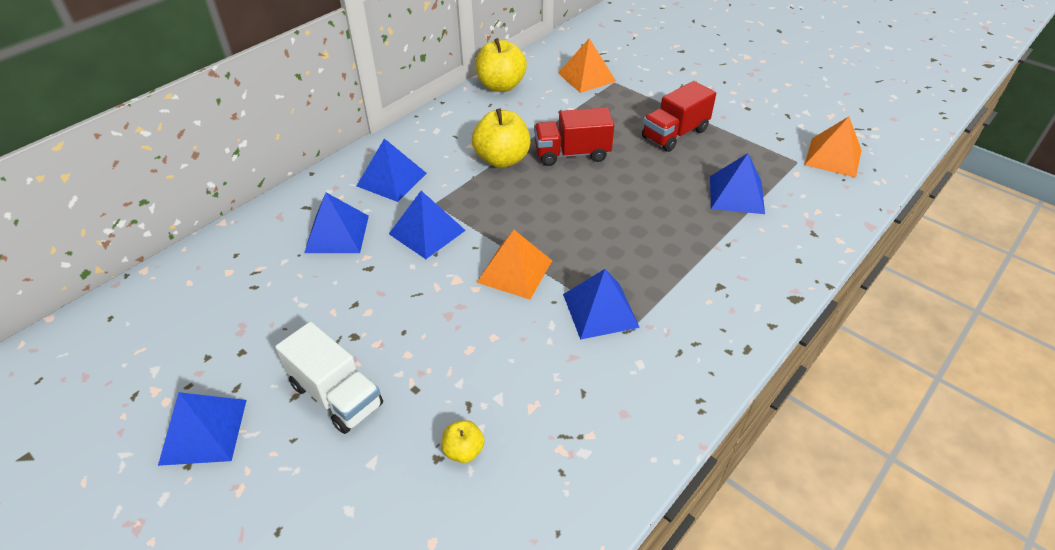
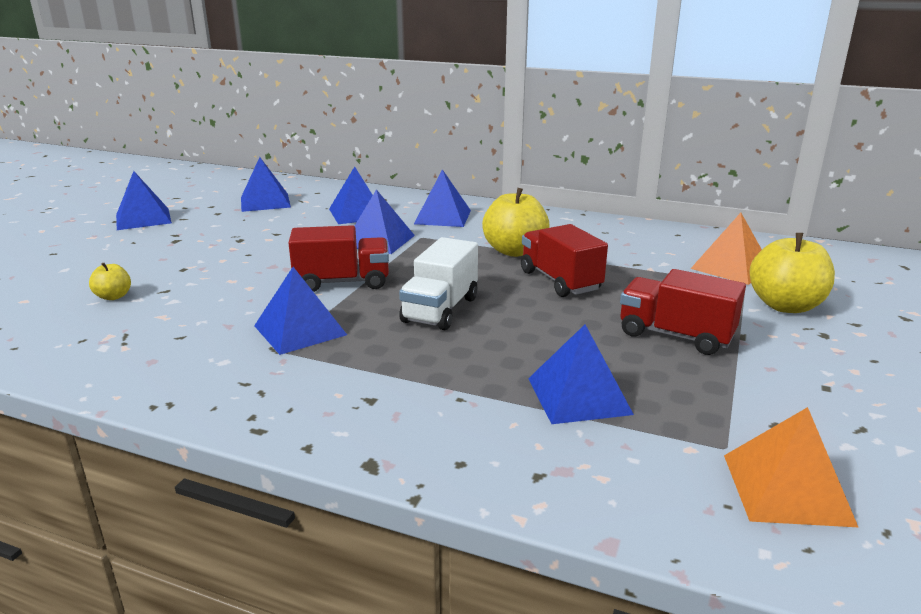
camera: 70 degrees right, 20 degrees down
(234, 304) = (265, 202): none -> blue pyramid
(336, 395) = (176, 246): white truck -> white truck (440, 310)
(501, 86) = (646, 231): yellow apple -> yellow apple (785, 306)
(514, 271) = (342, 282): orange pyramid -> red truck

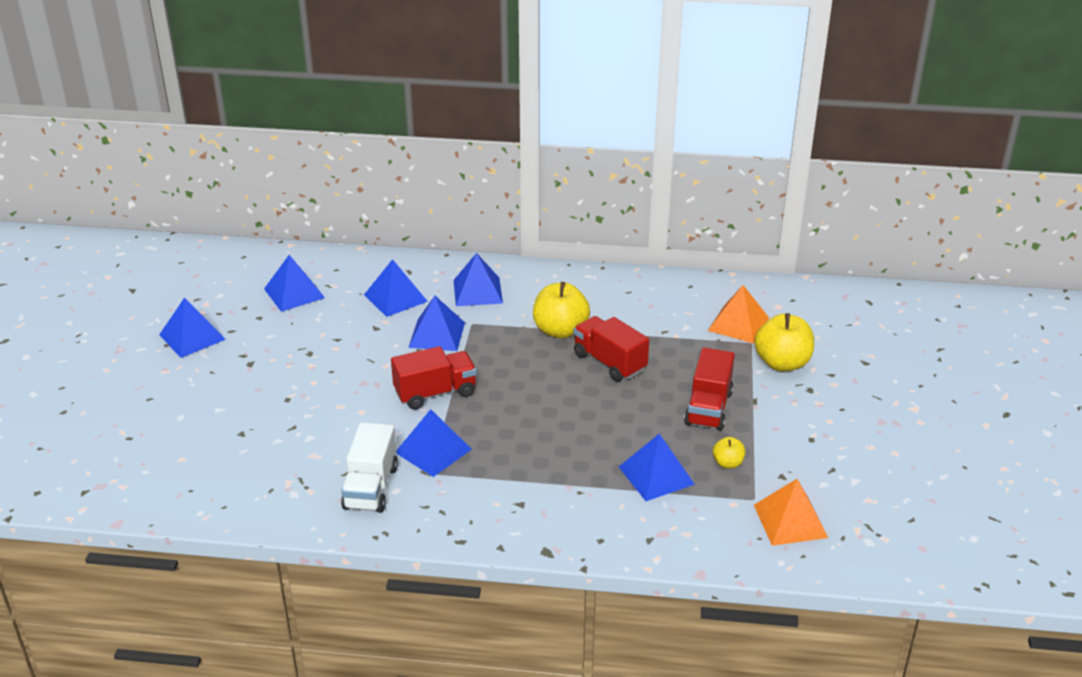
camera: 15 degrees left, 10 degrees up
(113, 296) = (255, 441): yellow apple -> yellow apple (727, 463)
(440, 310) = (529, 411): white truck -> white truck (371, 487)
(675, 335) = (708, 408): red truck -> red truck turned 90 degrees counterclockwise

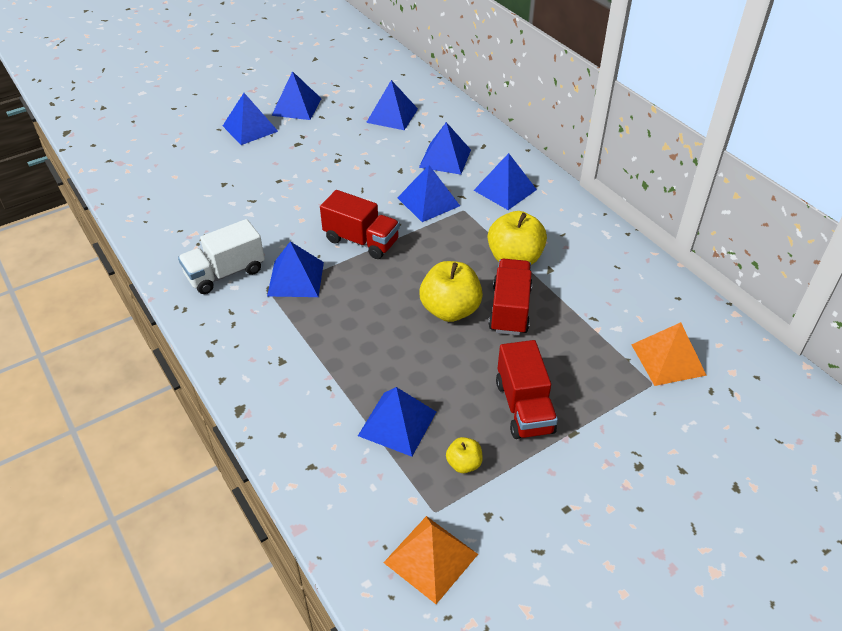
camera: 50 degrees right, 10 degrees up
(180, 379) = (250, 128): none -> blue pyramid
(708, 408) = (524, 407): red truck -> red truck turned 75 degrees counterclockwise
(782, 363) = (651, 423): yellow apple -> yellow apple (450, 310)

